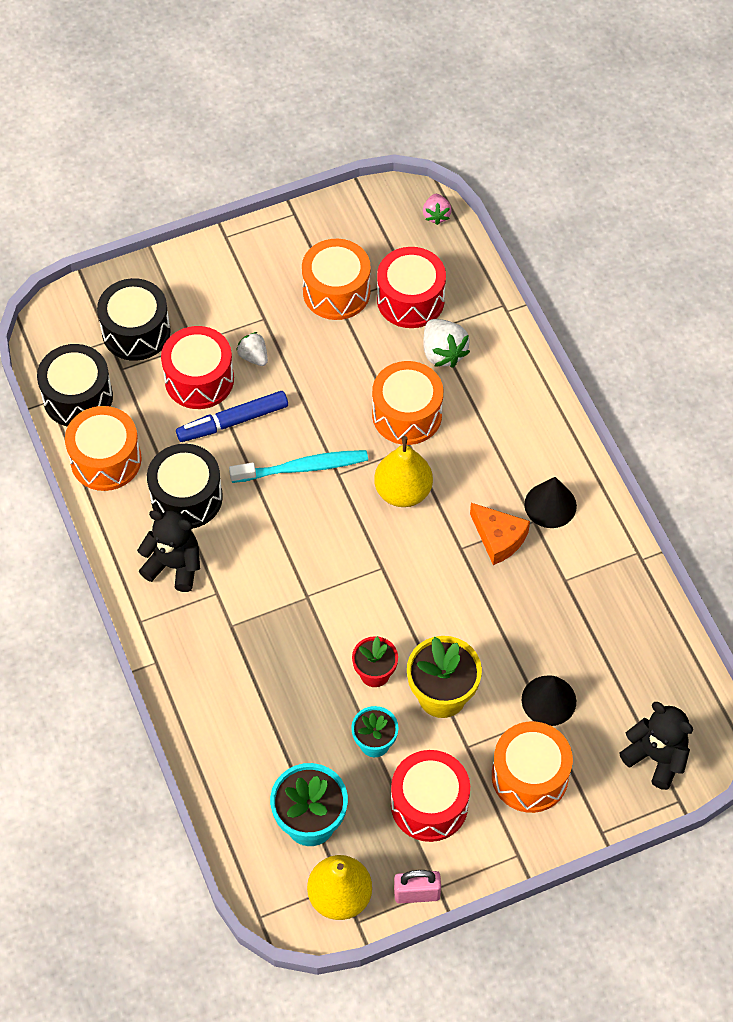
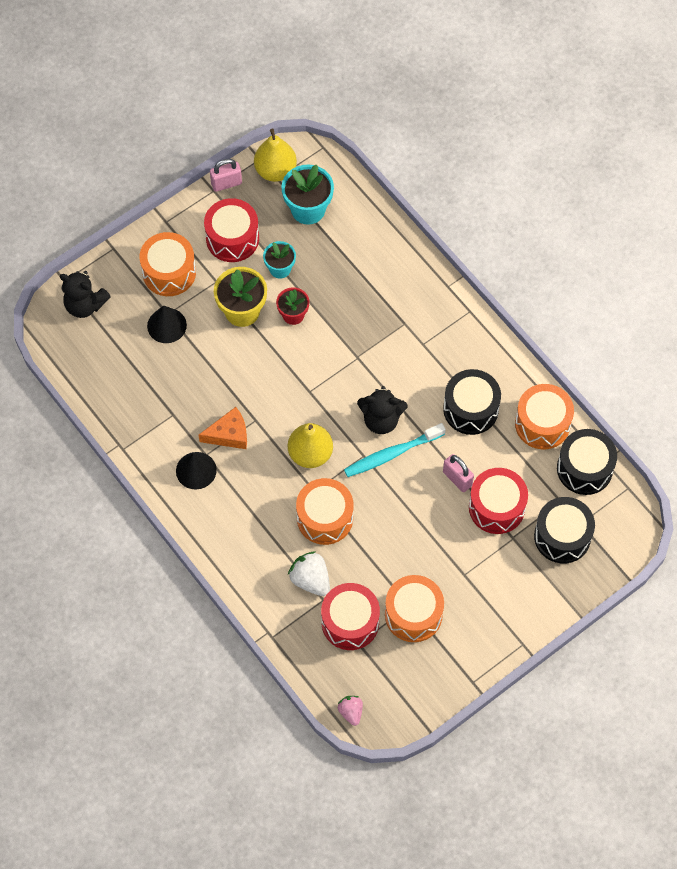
camera: 165 degrees right, 5 degrees up
(174, 565) = (460, 356): black teddy bear -> black teddy bear (381, 420)
(233, 421) = (457, 478): blue marker -> pink padlock
(253, 356) = (461, 538): white strawberry -> none
(498, 538) = (229, 434): orange cheese -> orange cheese turned 135 degrees clockwise

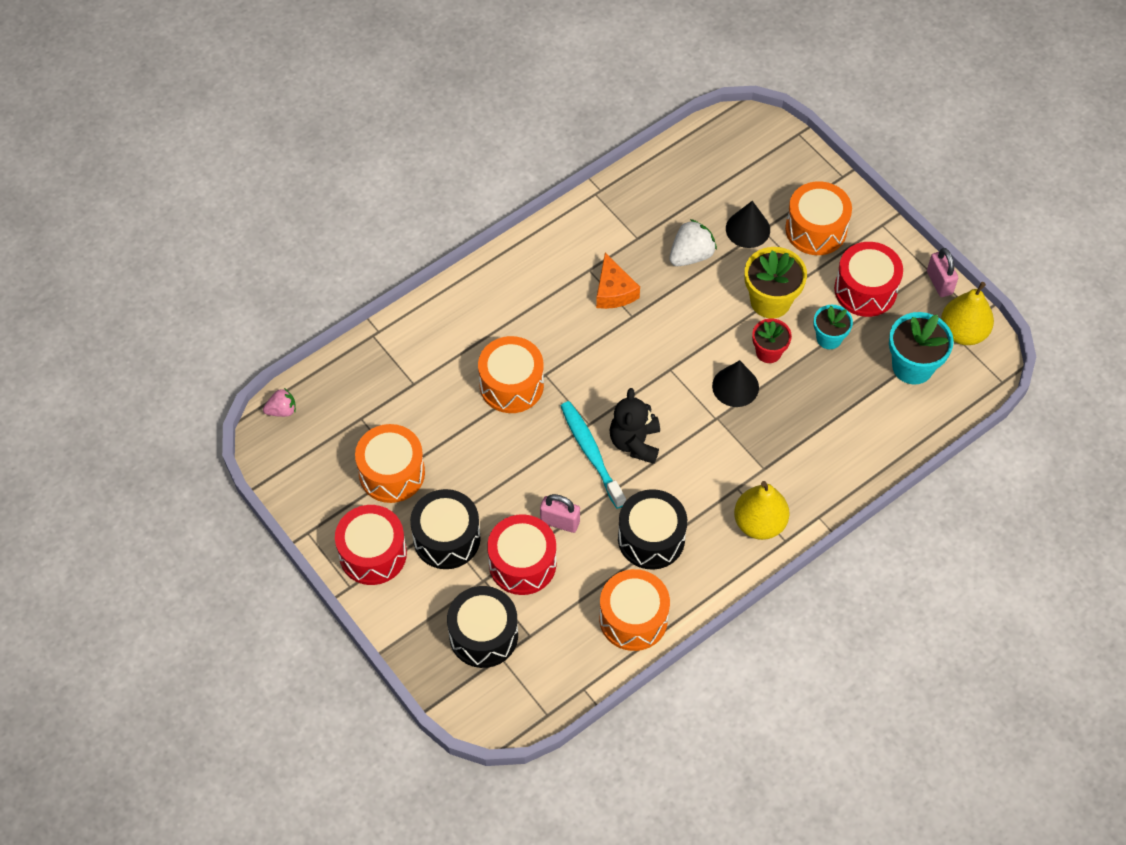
camera: 90 degrees right, 5 degrees down
(85, 305) = (769, 153): black teddy bear -> none
(196, 470) = (570, 261): black cone -> black cone (735, 386)
(310, 453) = (591, 370): yellow pear -> yellow pear (759, 523)
(310, 579) = (437, 371): white strawberry -> white strawberry (691, 255)
(350, 622) = (385, 410): red drum -> red drum (373, 554)
(457, 478) = (560, 522): pink padlock -> pink padlock turned 60 degrees clockwise
(584, 469) = (573, 665): black drum -> black drum (446, 538)

